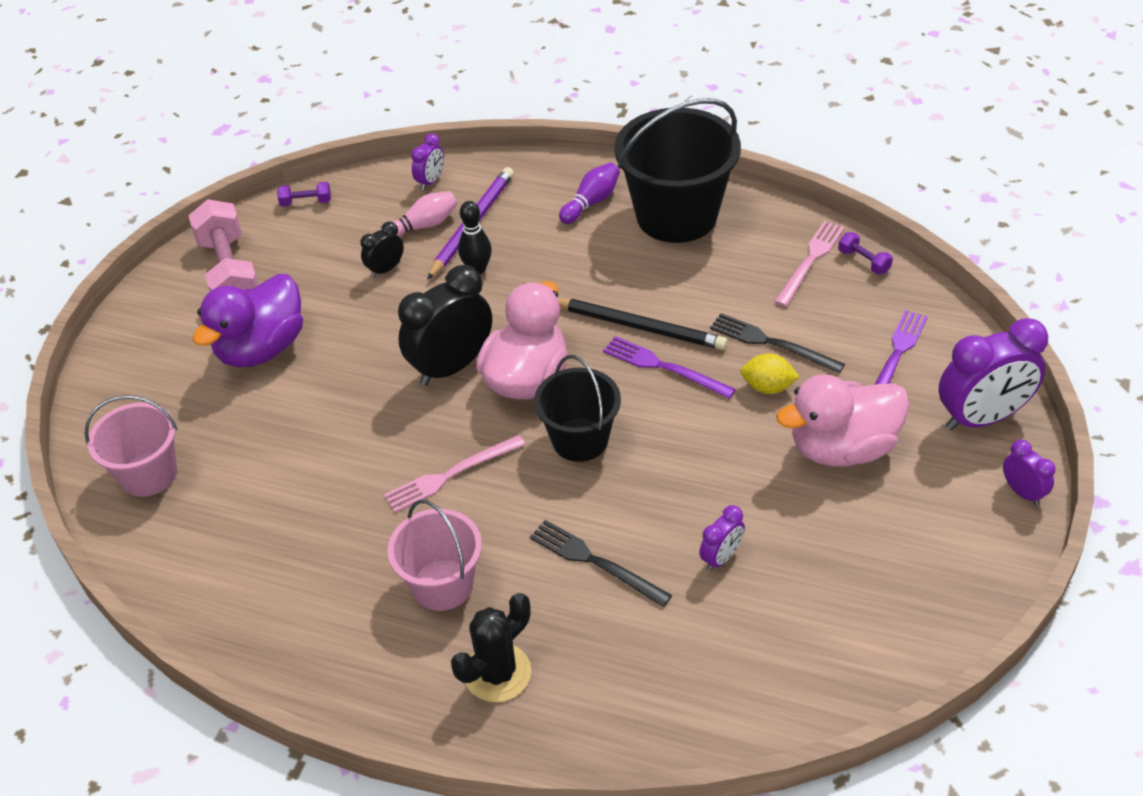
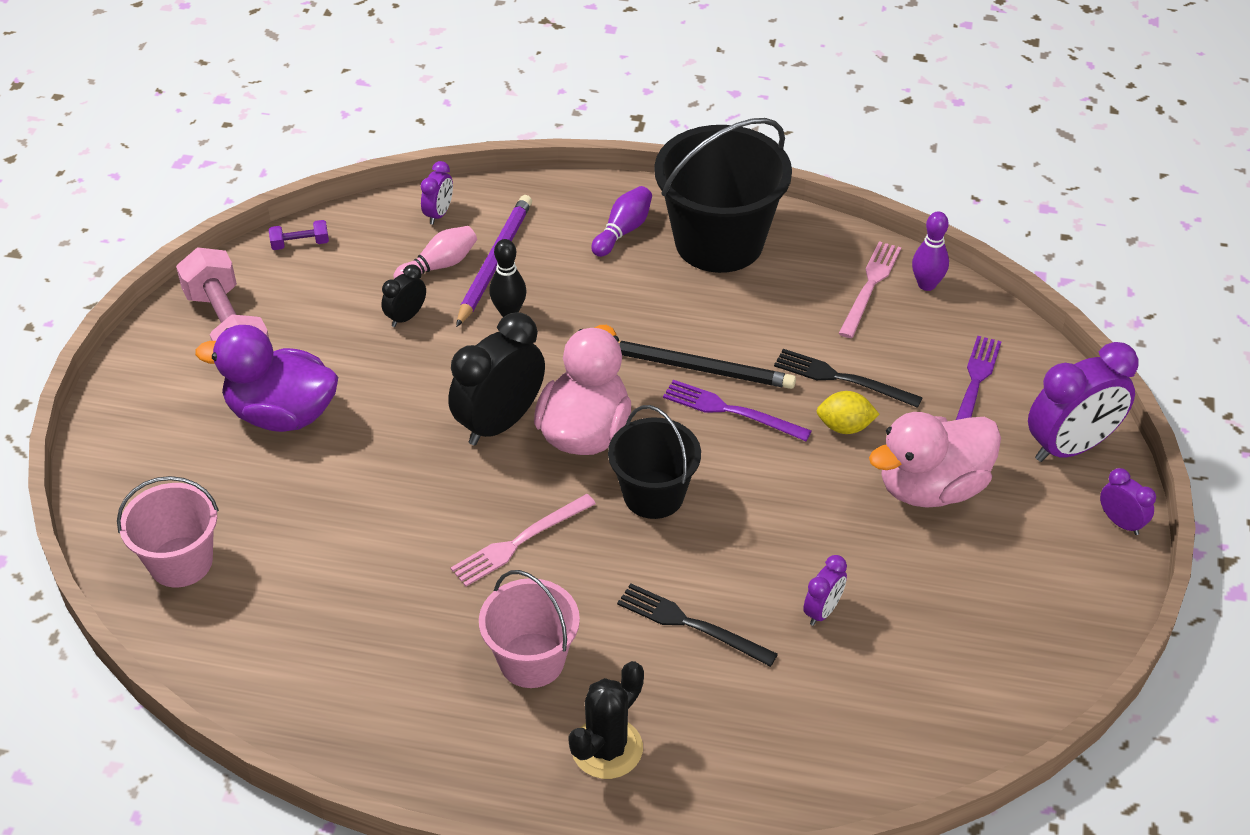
camera: 10 degrees left, 0 degrees up
(261, 348) = (282, 414): purple duck -> purple duck turned 75 degrees clockwise
(863, 261) = (926, 284): purple dumbbell -> purple bowling pin

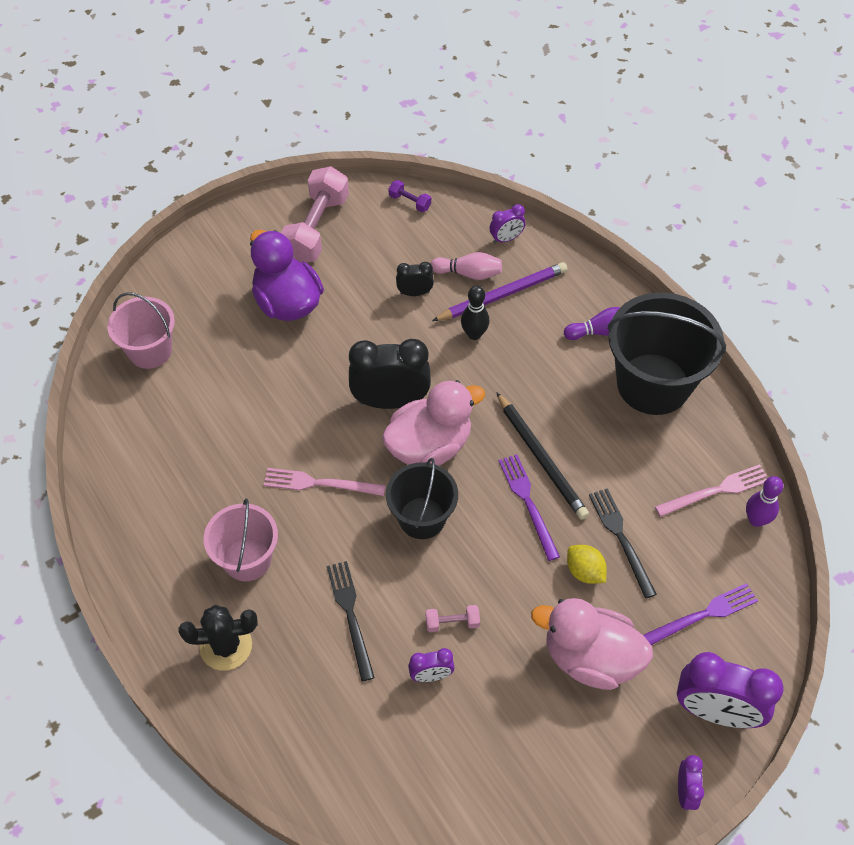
camera: 45 degrees right, 10 degrees up
(787, 555) = (452, 622): none -> pink dumbbell

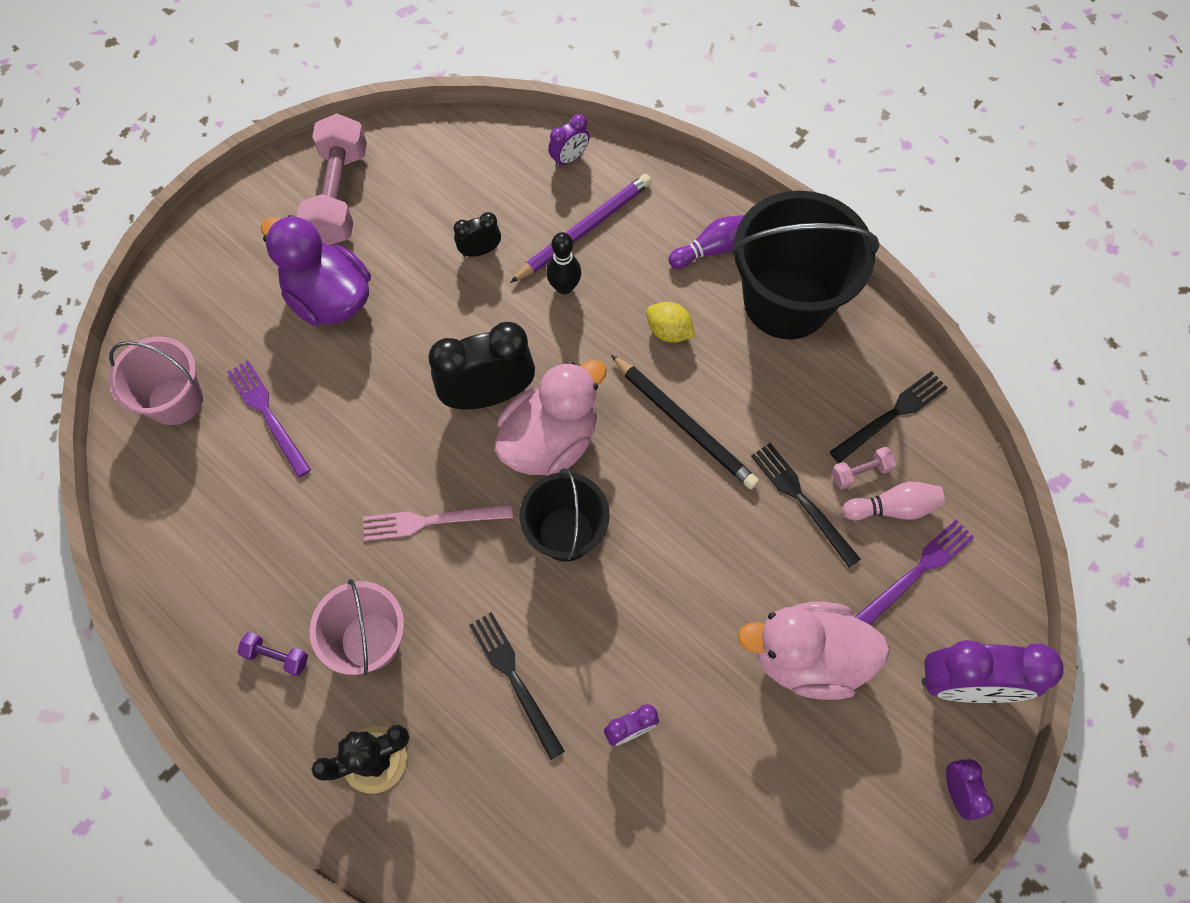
camera: 15 degrees left, 10 degrees up
(410, 202) = (443, 137): purple dumbbell -> purple dumbbell (277, 656)
(452, 622) = (637, 656): pink dumbbell -> pink dumbbell (860, 472)
(468, 273) = (537, 212): pink bowling pin -> pink bowling pin (892, 508)
(528, 503) = (684, 483): purple fork -> purple fork (268, 414)
(584, 571) = (772, 552): yellow lemon -> yellow lemon (669, 331)
(716, 491) = (891, 415): pink fork -> black fork
(756, 520) = (945, 439): purple bowling pin -> none

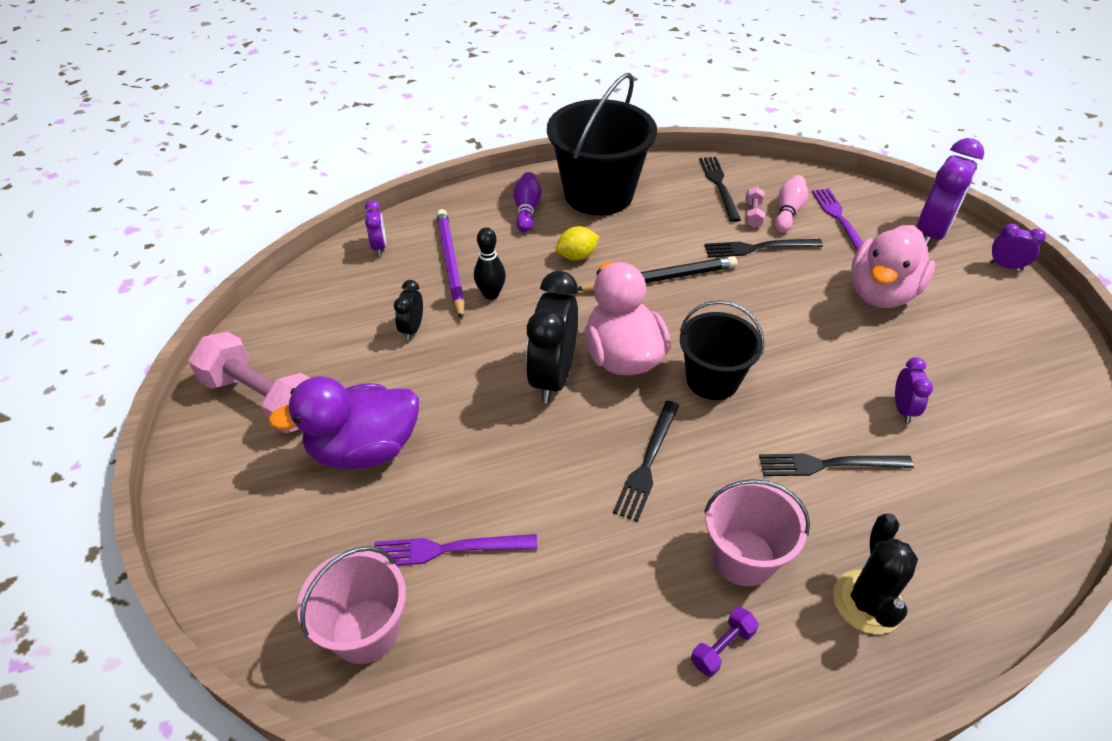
camera: 60 degrees left, 20 degrees down
(431, 521) = (648, 463): pink fork -> black fork

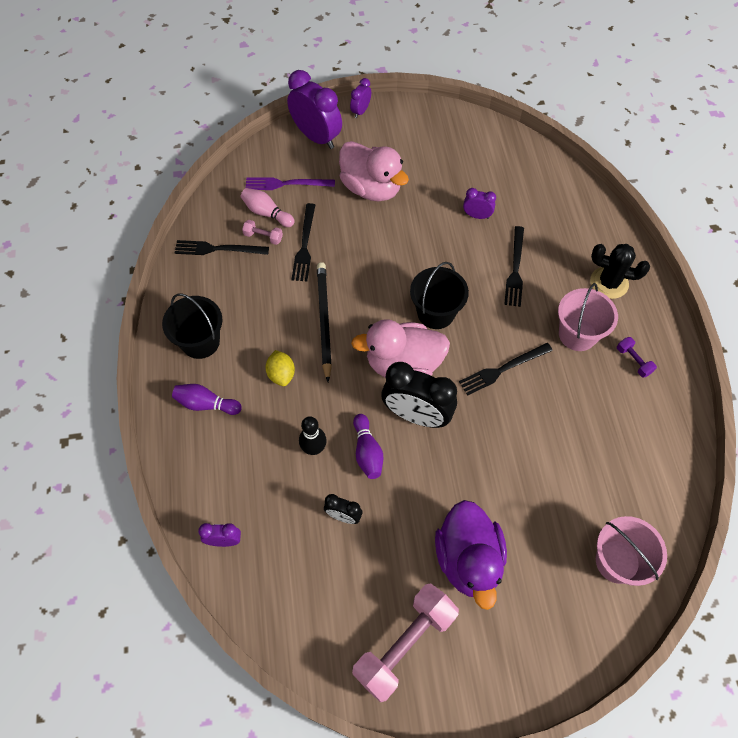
camera: 80 degrees left, 15 degrees up
(448, 549) = (560, 504): purple fork -> none
(450, 264) = (266, 478): purple pencil -> none
(494, 338) = (367, 452): none -> purple bowling pin
(598, 194) = (200, 342): black bucket -> black bucket, size x0.60
(648, 463) = (503, 369): black fork -> black fork turned 120 degrees clockwise

